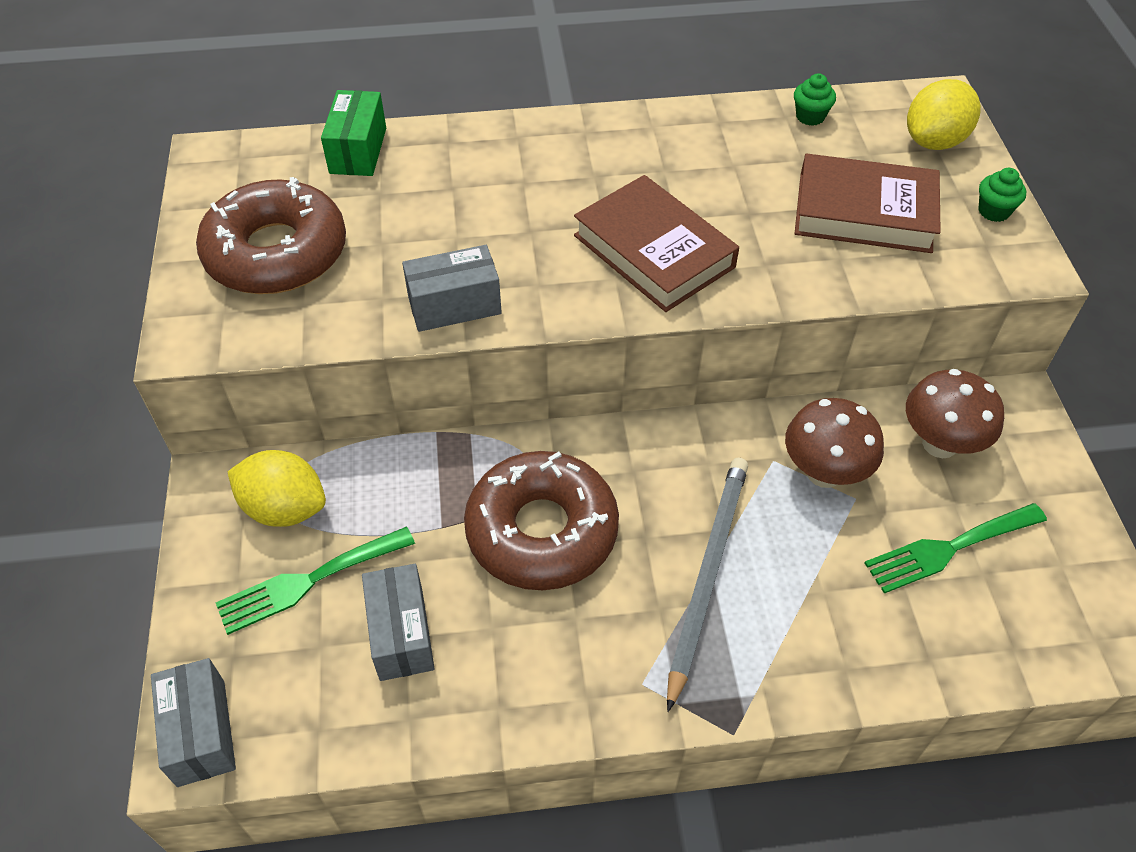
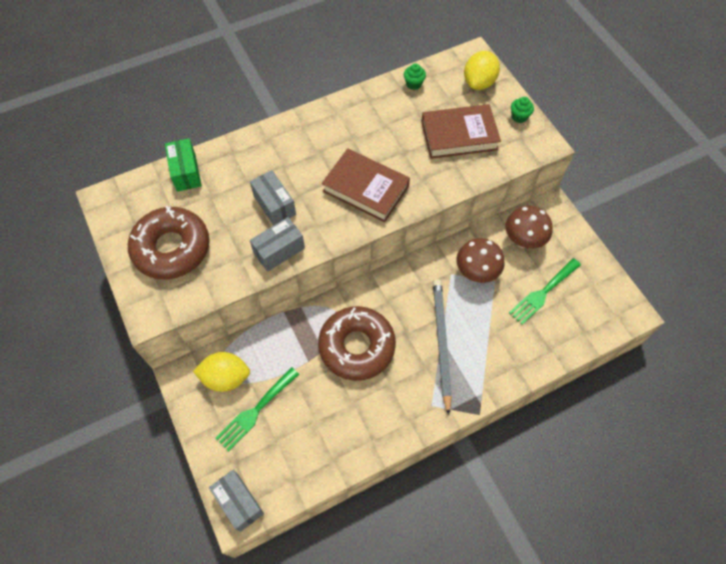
camera: 20 degrees left, 10 degrees up
(401, 634) = (312, 421): grey box -> grey box (274, 205)

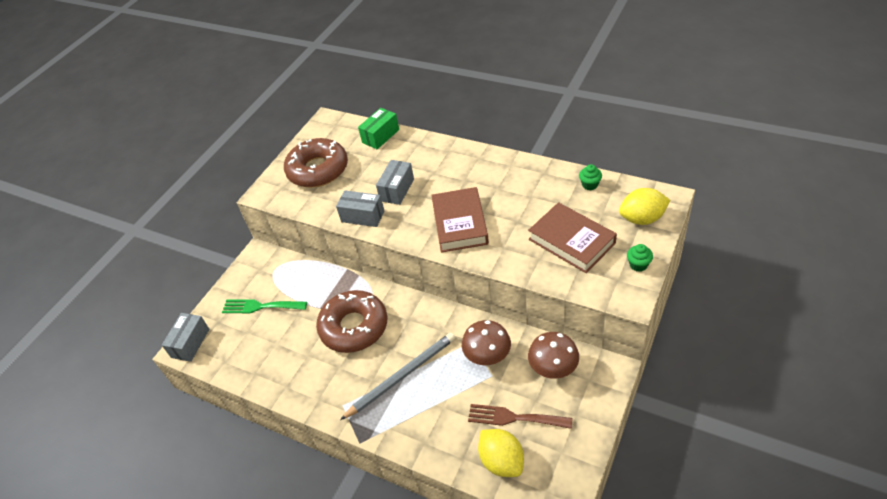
camera: 60 degrees right, 15 degrees down
(226, 377) = (273, 275): yellow lemon -> yellow lemon (501, 461)
(543, 293) = (514, 418): green fork -> brown fork

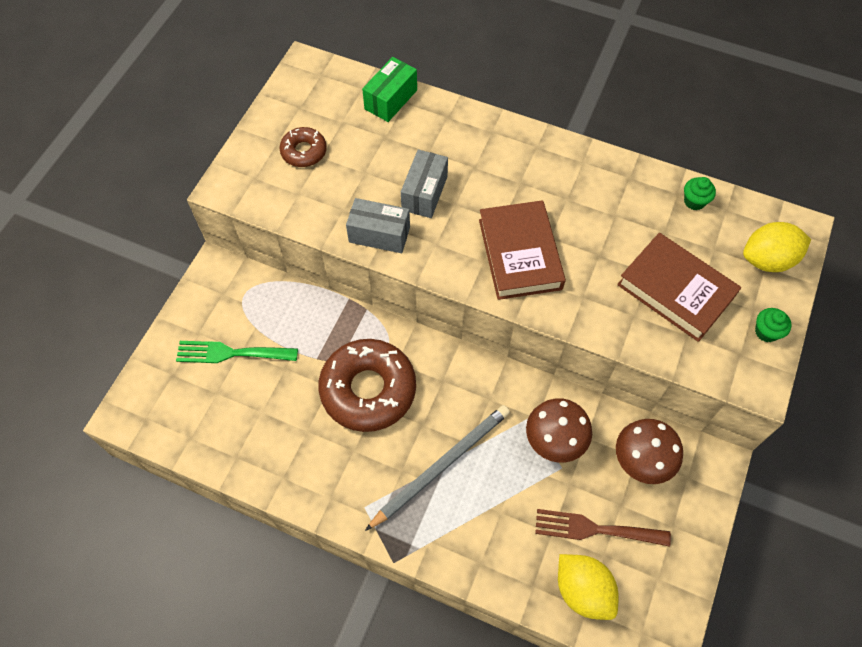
camera: 10 degrees left, 15 degrees up
(190, 343) = (136, 407): grey box -> none
(318, 170) = (304, 151): brown donut -> brown donut, size x0.50

